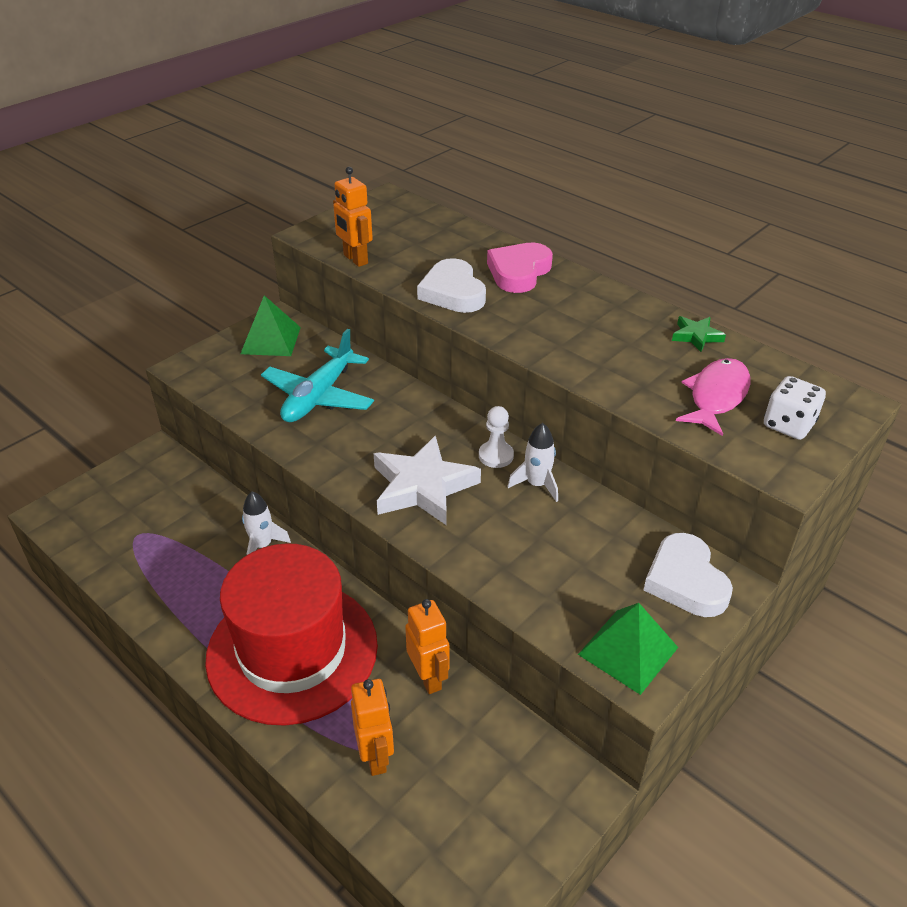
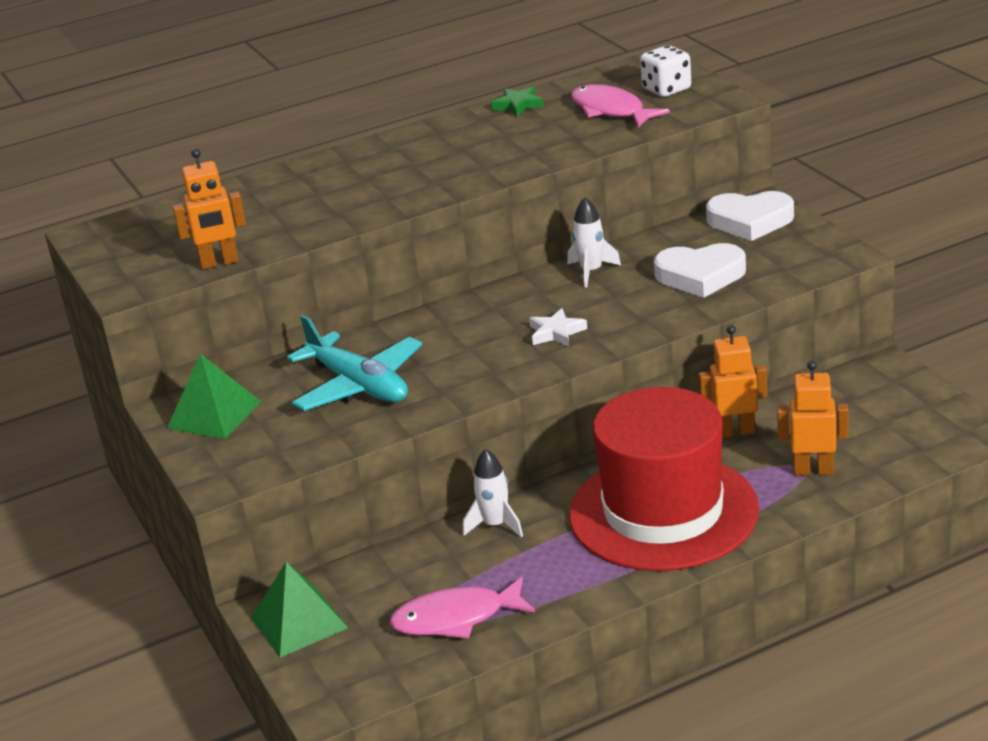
camera: 65 degrees left, 10 degrees down
(143, 554) = (456, 618): none -> pink fish
(423, 487) = (556, 332): white star -> white star, size x0.49
(453, 292) = (343, 211): white heart -> white heart (700, 276)
(496, 456) = (536, 288): white pawn -> none
(519, 272) = (335, 173): pink heart -> none
(628, 650) = (812, 257): green pyramid -> green pyramid (299, 622)

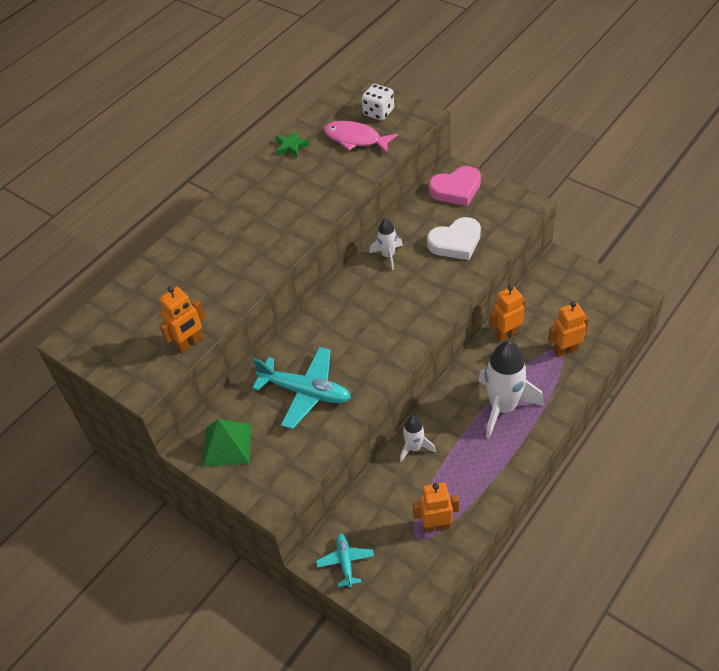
camera: 25 degrees left, 20 degrees up
(299, 622) = (345, 562): green pyramid -> turquoise plane
(456, 618) = (436, 526): pink fish -> orange robot
(556, 332) = (400, 312): white star -> none
(663, 512) = (503, 407): red hat -> white rocket
(750, 221) = (456, 189): white heart -> pink heart

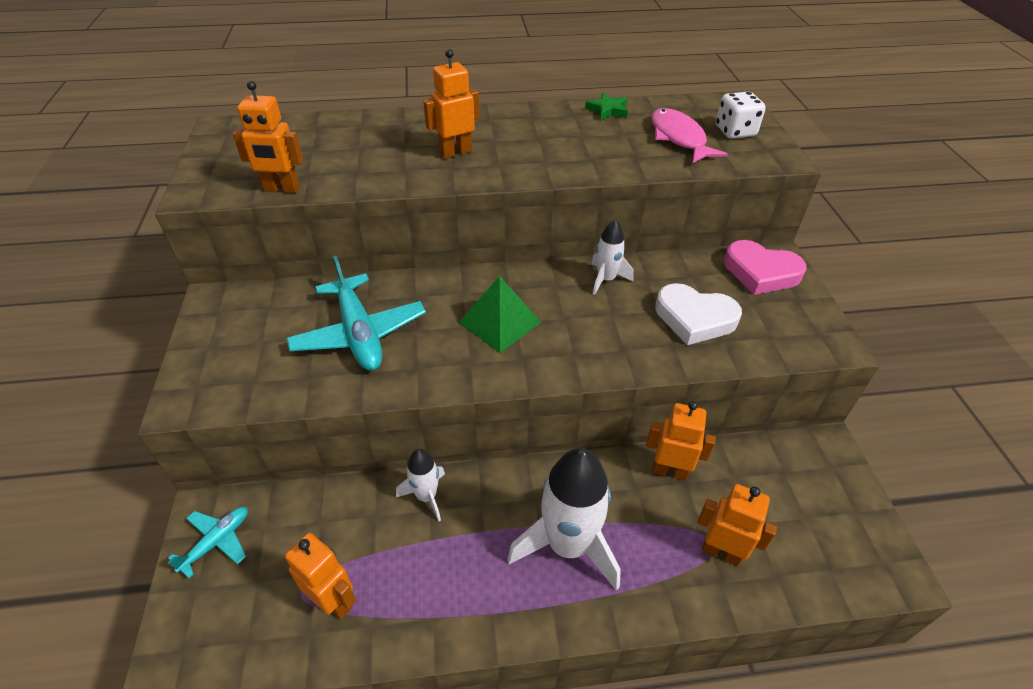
camera: 40 degrees right, 5 degrees down
(227, 445) = (237, 320): green pyramid -> green pyramid (500, 322)
(249, 242) = (455, 152): none -> orange robot

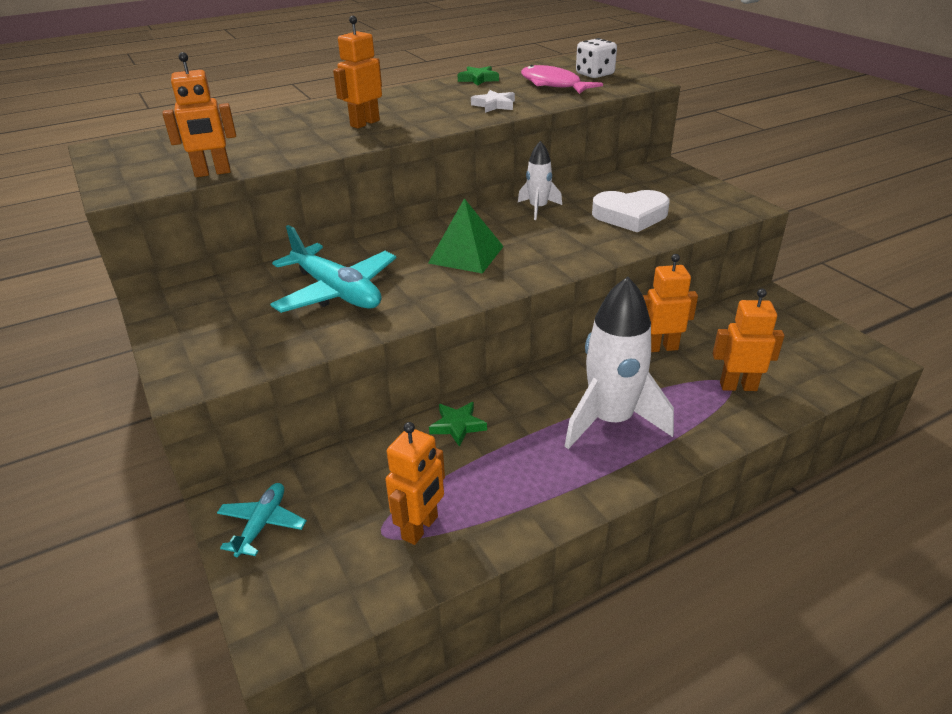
camera: 20 degrees left, 10 degrees down
(333, 601) = (420, 528): orange robot -> orange robot turned 105 degrees clockwise
(426, 496) = (457, 426): white rocket -> green star
(596, 156) = (494, 105): none -> white star
(761, 272) = (660, 178): pink heart -> none

